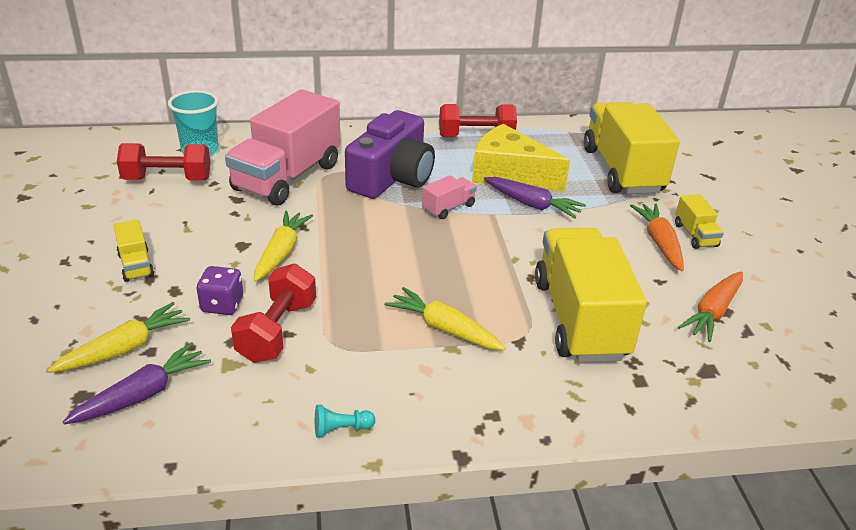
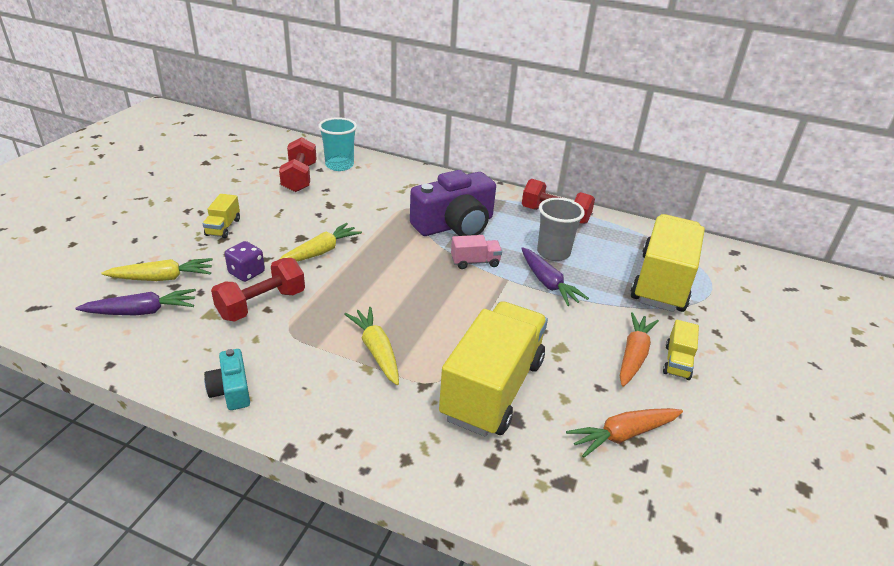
camera: 30 degrees right, 0 degrees up
(167, 179) = (299, 178): red dumbbell -> red dumbbell turned 60 degrees clockwise
(287, 177) = (379, 201): pink truck -> none
(341, 429) = (231, 390): turquoise pawn -> turquoise camera
(509, 174) = (553, 253): yellow cheese -> grey cup

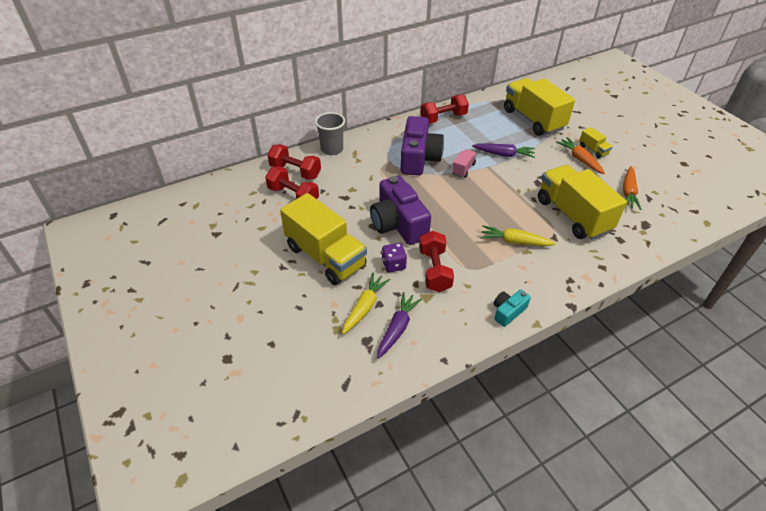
camera: 50 degrees left, 10 degrees up
(223, 227) = (325, 256): yellow truck -> yellow truck, size x2.32
(231, 390) = (508, 312): turquoise camera -> turquoise camera turned 120 degrees clockwise
(320, 252) = (398, 224): yellow carrot -> purple camera
(339, 165) = (295, 171): turquoise cup -> red dumbbell
(553, 253) = (478, 138): grey cup -> grey cup (332, 149)

